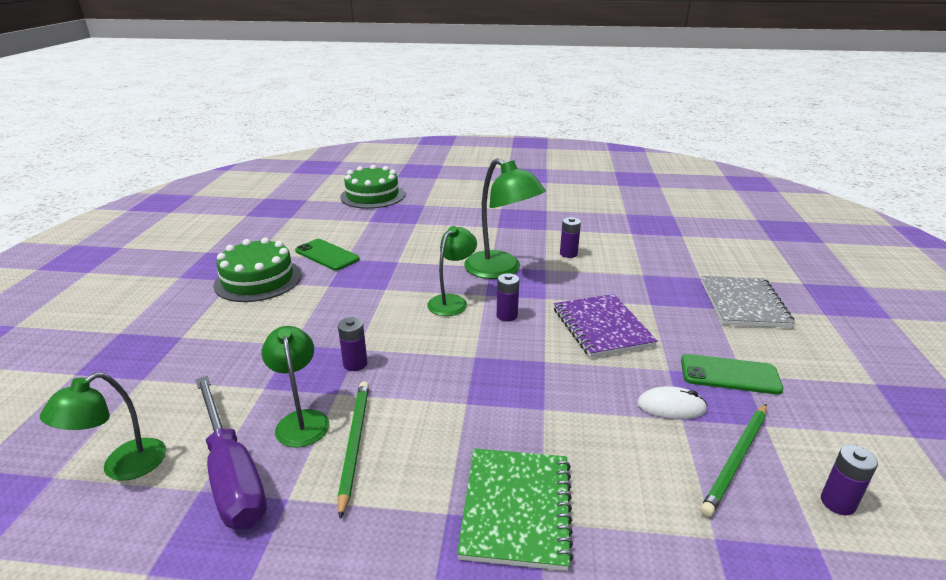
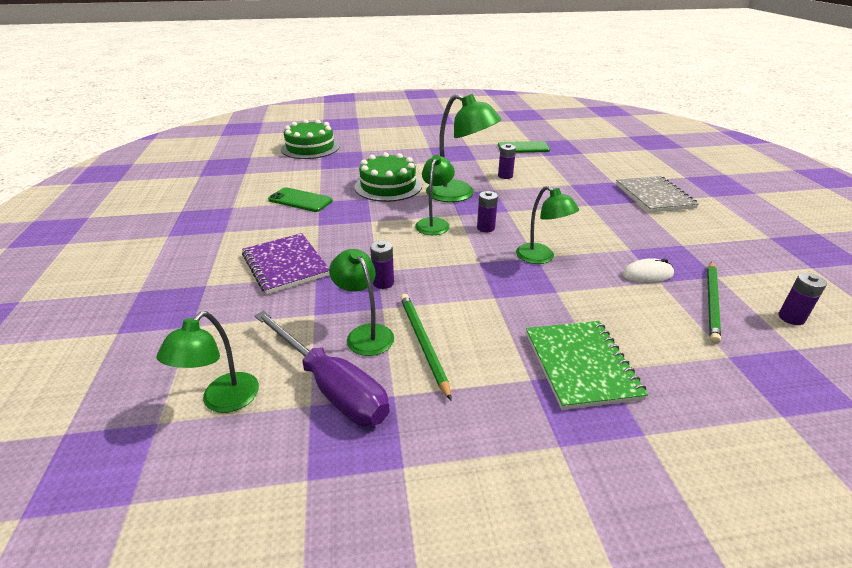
camera: 15 degrees left, 5 degrees up
(258, 280) = (249, 228): green cake -> green cake (388, 186)
(550, 363) = (541, 258): none -> green lamp
(601, 327) = (563, 226): purple notebook -> purple notebook (285, 265)
(729, 375) = (674, 246): green phone -> green phone (523, 148)

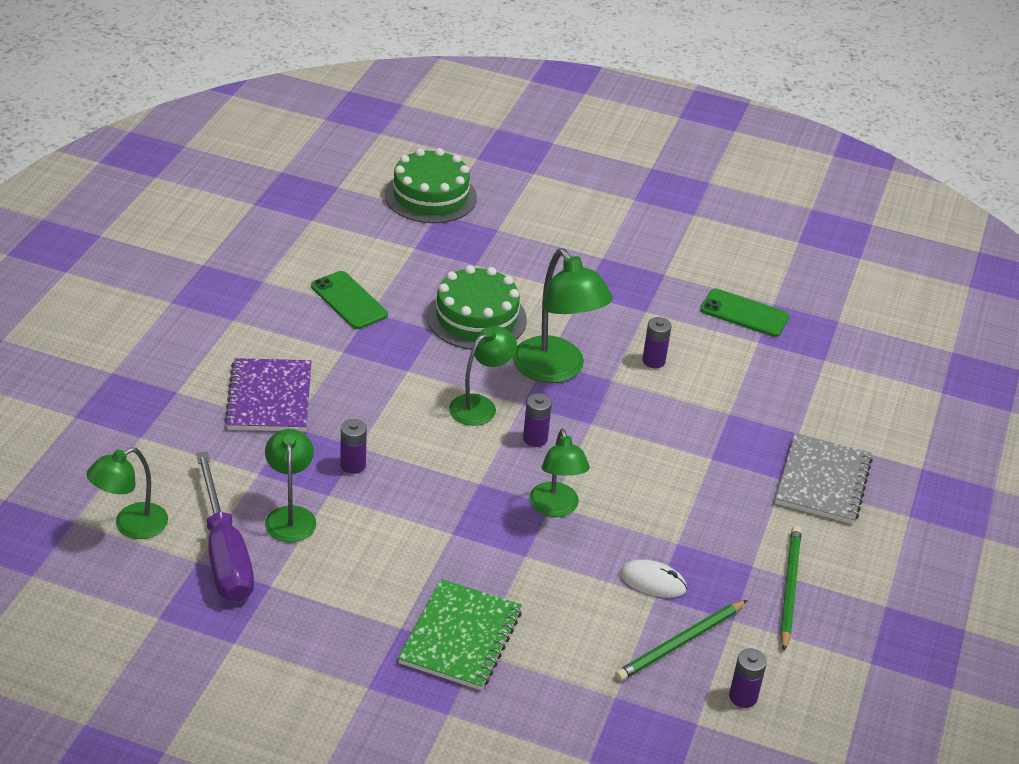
camera: 25 degrees right, 5 degrees up
(423, 343) = (336, 550): green pencil -> green pencil (789, 588)

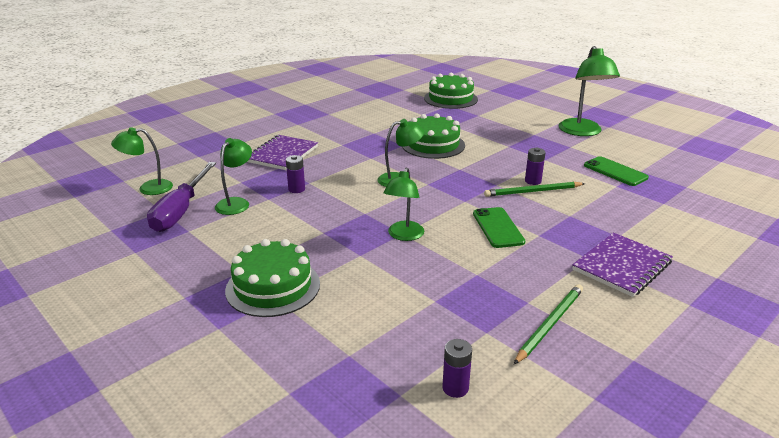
camera: 30 degrees right, 10 degrees down
(349, 301) = (366, 127): green phone -> green phone (498, 227)
(461, 637) = (273, 287): green notebook -> green cake
(535, 439) = (421, 200): purple battery -> none
(556, 370) = (462, 173): green lamp -> green lamp (582, 132)
(653, 582) = (439, 291): white mouse -> none
(680, 643) = (430, 335): green pencil -> green pencil (532, 191)
(823, 481) = (622, 266): grey notebook -> purple notebook

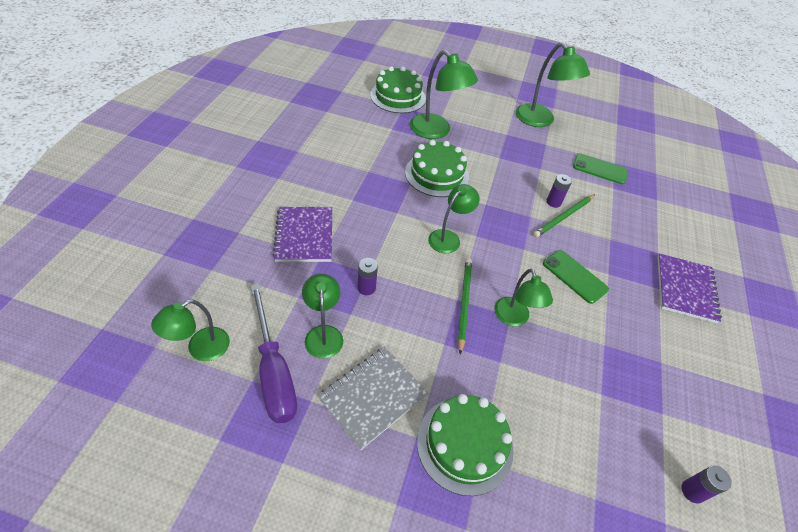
camera: 35 degrees left, 20 degrees up
(233, 242) = (373, 397): none -> grey notebook
(463, 122) = (436, 131): none -> green lamp
(550, 324) = (693, 381): green pencil -> green pencil (464, 303)

